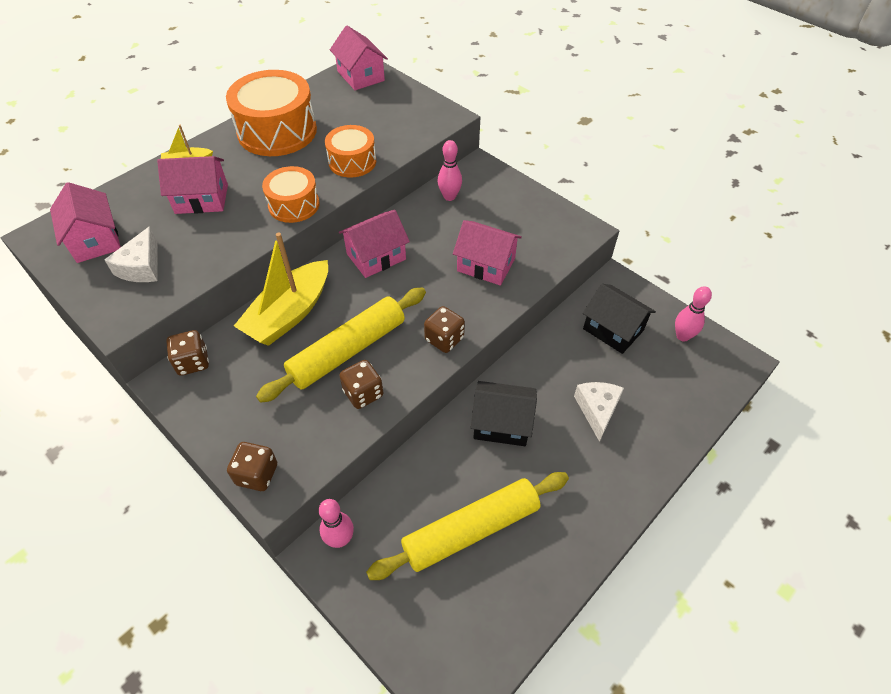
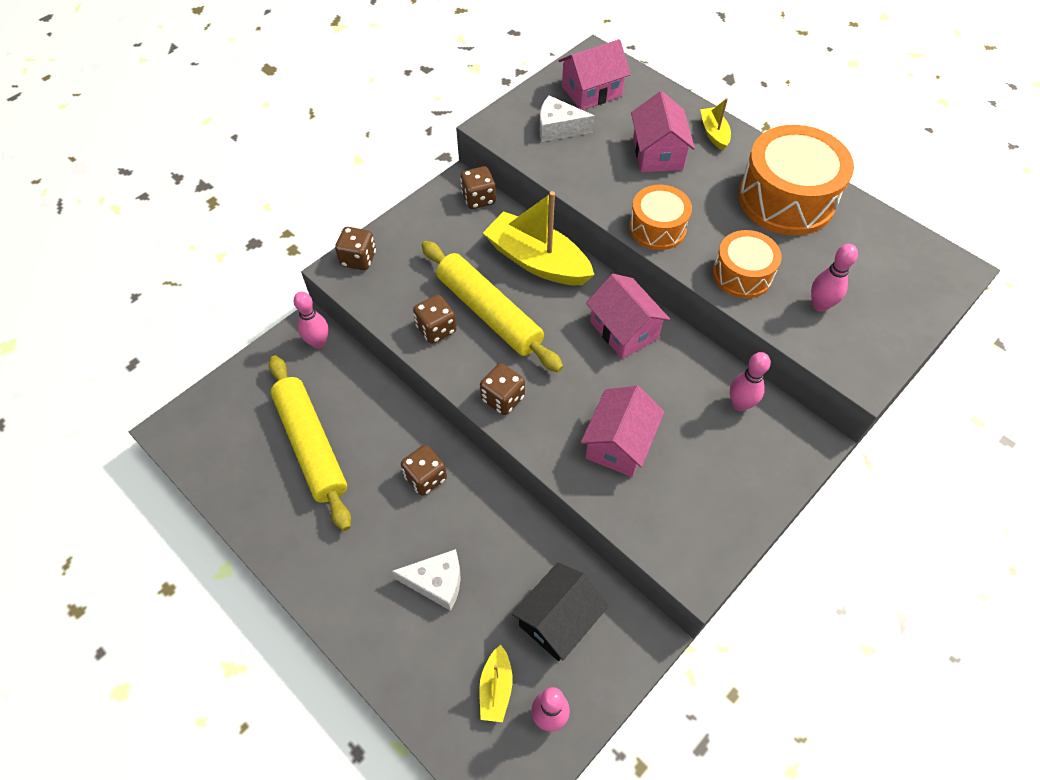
camera: 90 degrees right, 5 degrees up
(361, 76) = (931, 271): pink house -> none
(386, 127) = (820, 305): none -> pink bowling pin
(501, 423) = (425, 478): black house -> brown dice
(671, 368) = (496, 688): none -> yellow boat

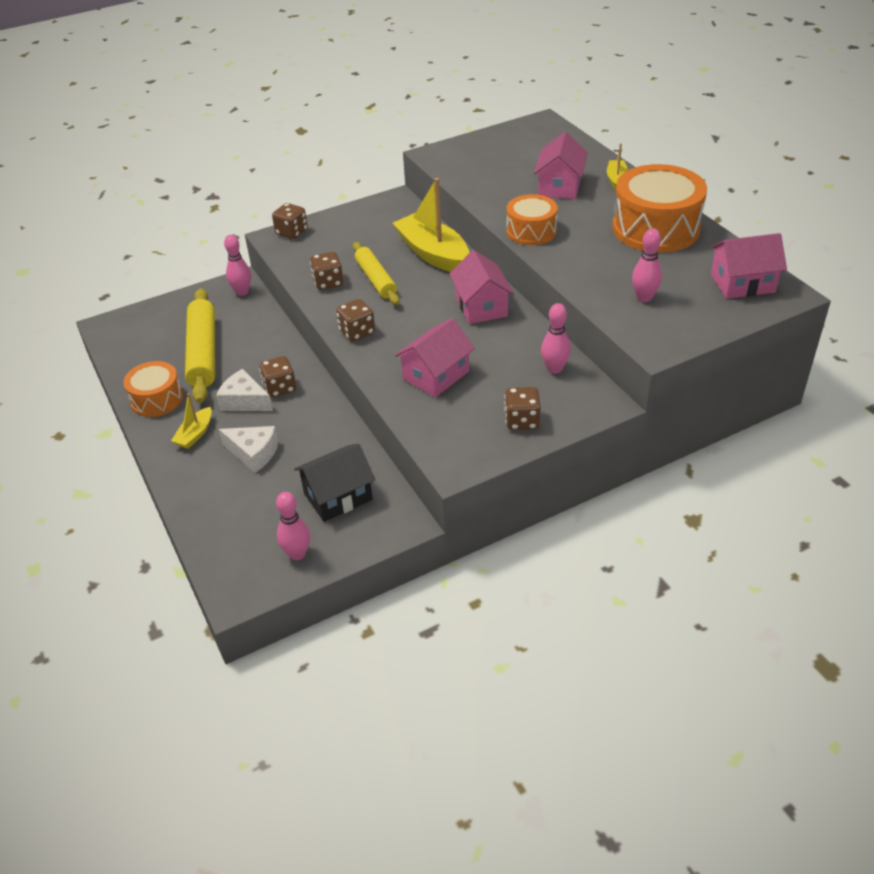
camera: 20 degrees right, 15 degrees down
(478, 199) = (407, 209): brown dice -> brown dice (522, 421)
(489, 313) = (376, 279): yellow rolling pin -> yellow rolling pin, size x0.65
(496, 688) = (264, 527): yellow boat -> yellow boat (195, 434)
(558, 128) = (485, 161): white cheese -> white cheese (244, 401)
(592, 91) = (526, 142): pink house -> pink house (742, 283)
(742, 274) = (587, 269): orange drum -> orange drum (157, 399)

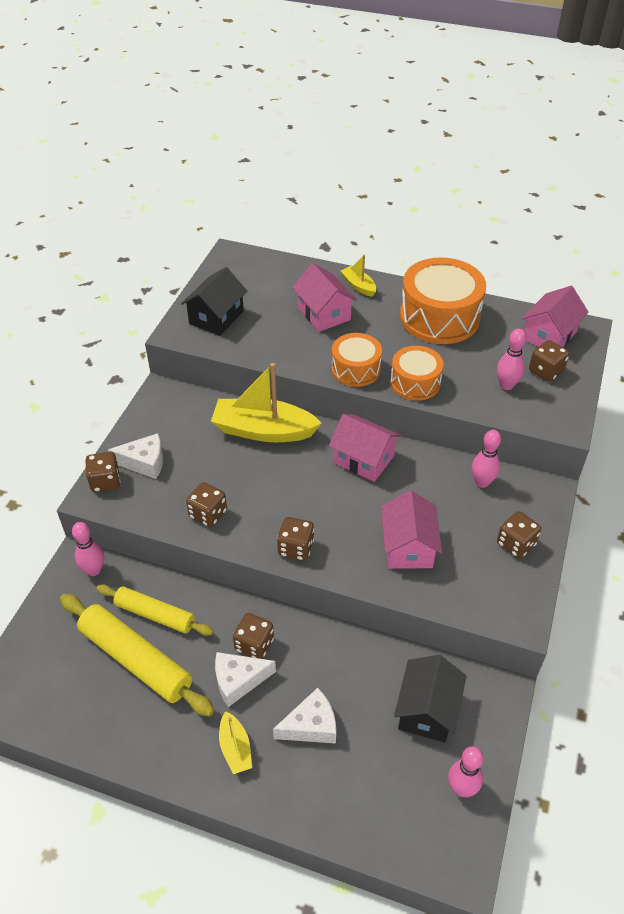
camera: 45 degrees left, 5 degrees up
(157, 399) = (151, 741): orange drum -> orange drum (415, 382)
(329, 234) = (144, 462): none -> white cheese
(376, 279) = (246, 485): yellow rolling pin -> yellow rolling pin (155, 615)
(473, 156) = (216, 317): none -> black house
(697, 305) = (545, 371): none -> brown dice

